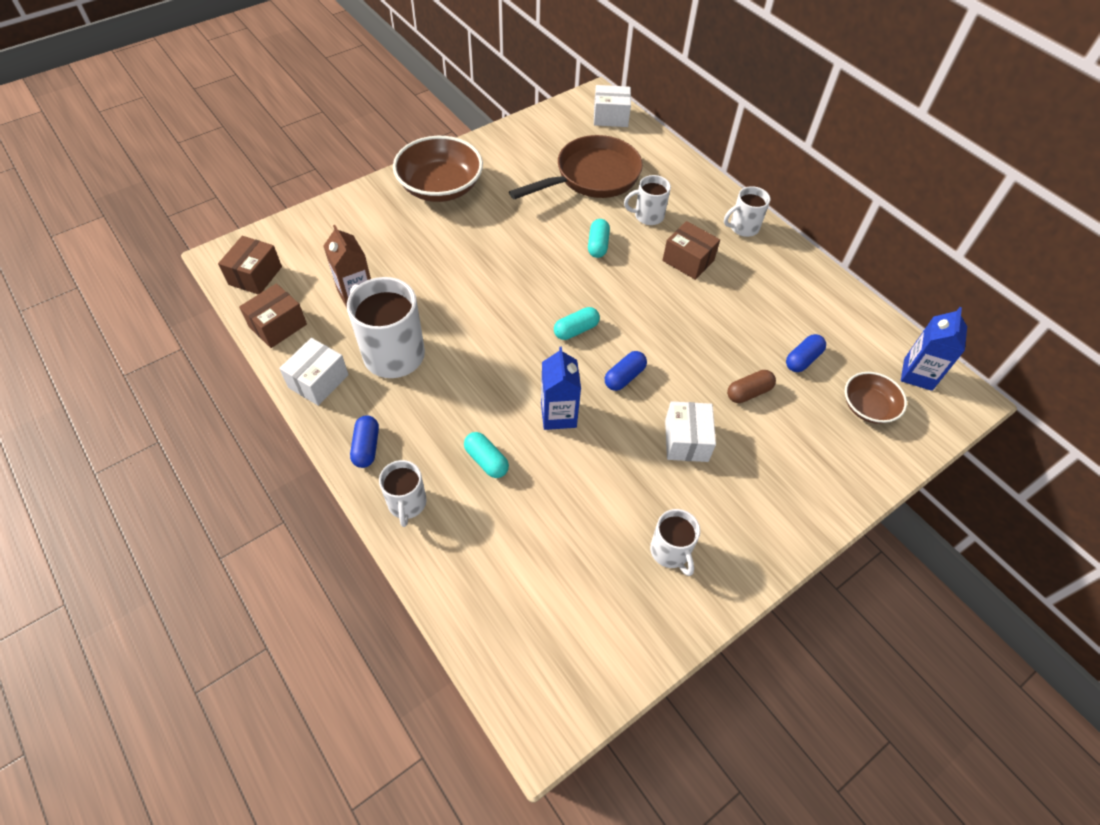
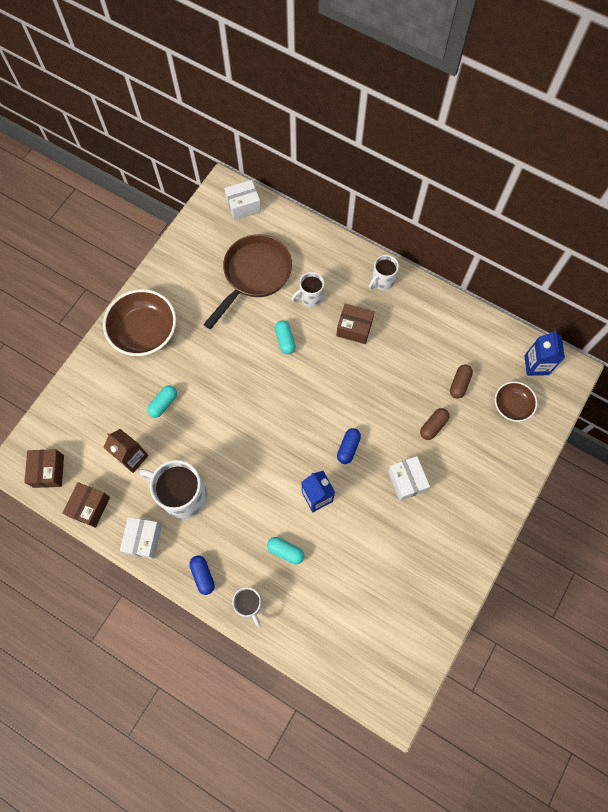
camera: 20 degrees left, 15 degrees up
(576, 330) = (300, 422): turquoise capsule -> turquoise capsule (163, 404)
(670, 552) = (425, 566): white mug -> none
(802, 359) = (459, 384): blue capsule -> brown capsule

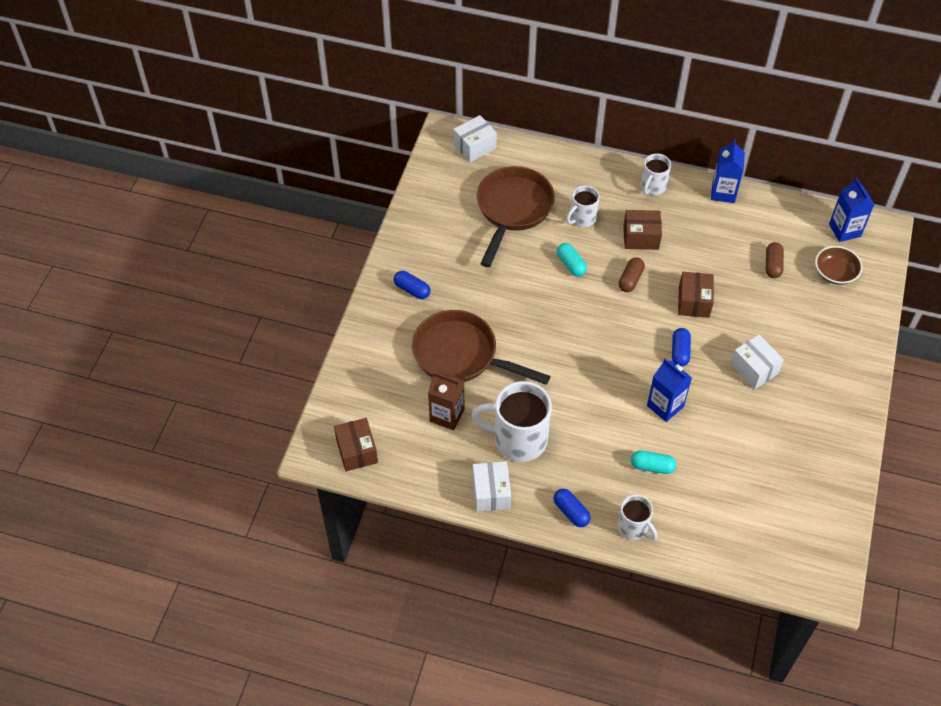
camera: 15 degrees left, 15 degrees down
(90, 507) = (418, 475): brown box -> brown box (694, 302)
(144, 331) = (412, 290): brown bowl -> blue capsule
(163, 404) = (461, 355): turquoise capsule -> brown pan
(433, 426) = (761, 311): brown capsule -> brown capsule (630, 280)
(441, 301) = (723, 192): none -> blue carton

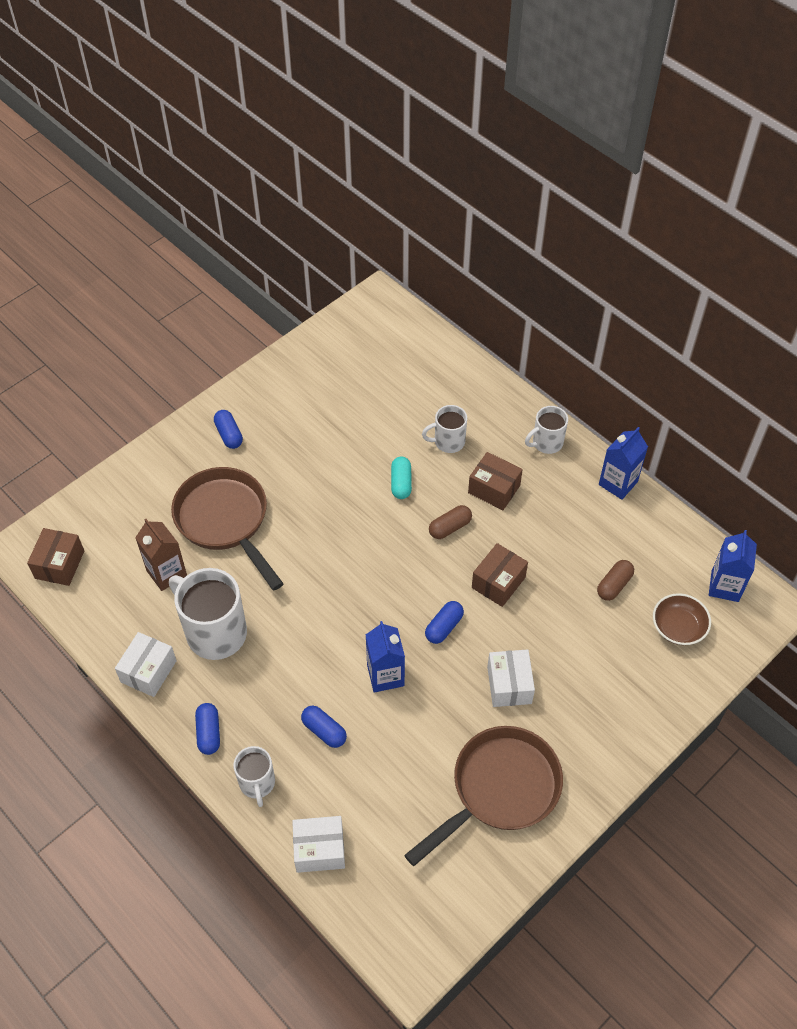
camera: 30 degrees right, 0 degrees up
(474, 147) = (396, 323): white box -> white box (319, 850)
(512, 210) = (385, 401): brown pan -> brown pan (499, 789)
(652, 466) = (324, 731): turquoise capsule -> blue capsule

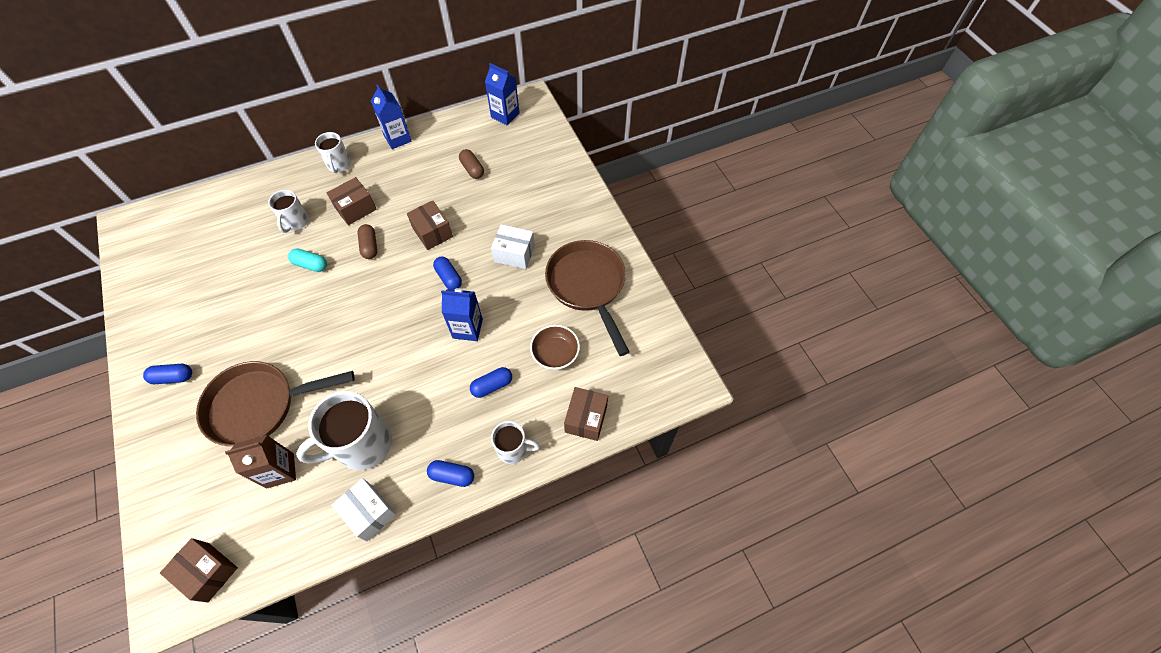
camera: 70 degrees left, 5 degrees up
(319, 850) = (586, 418): white box -> brown box
(678, 627) = (520, 148): brown bowl -> brown bowl (555, 353)

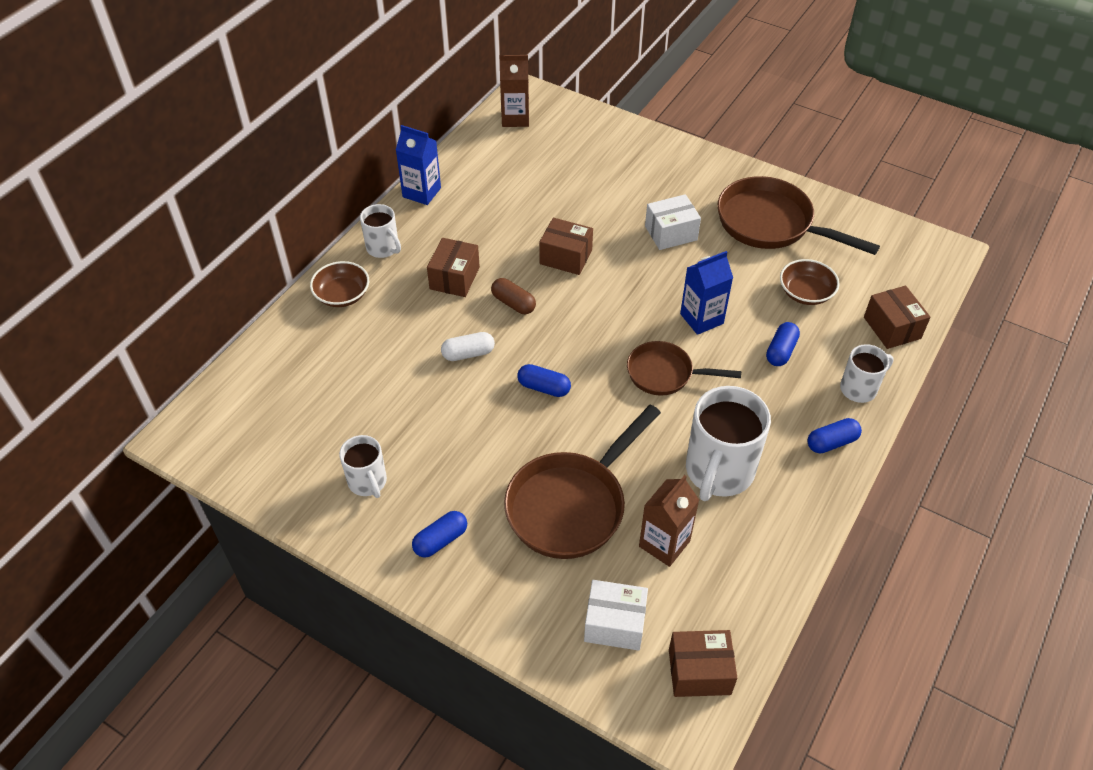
camera: 35 degrees left, 10 degrees down
(287, 183) = (342, 295): none -> brown bowl
(296, 222) = (400, 325): white mug -> white mug (368, 482)
(311, 264) = (468, 353): turquoise capsule -> white capsule
(369, 512) = (793, 519): white box -> white box (614, 623)
(404, 353) = (665, 374): none -> brown pan
(449, 277) = (631, 287): blue capsule -> blue capsule (544, 387)
(472, 169) = (539, 182): brown capsule -> none
(505, 115) = (515, 118): blue carton -> brown carton

